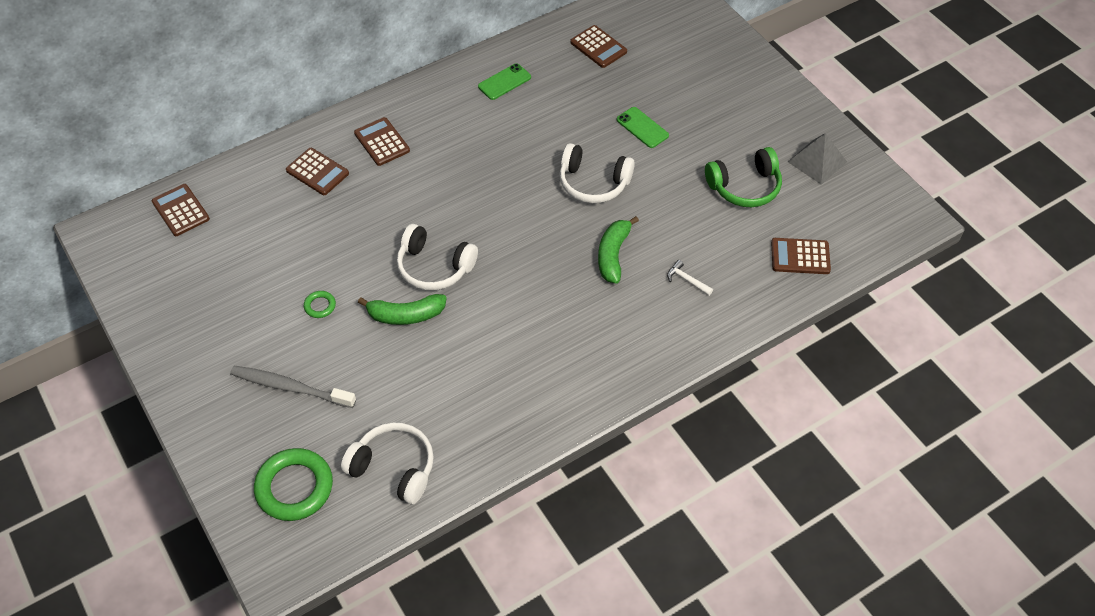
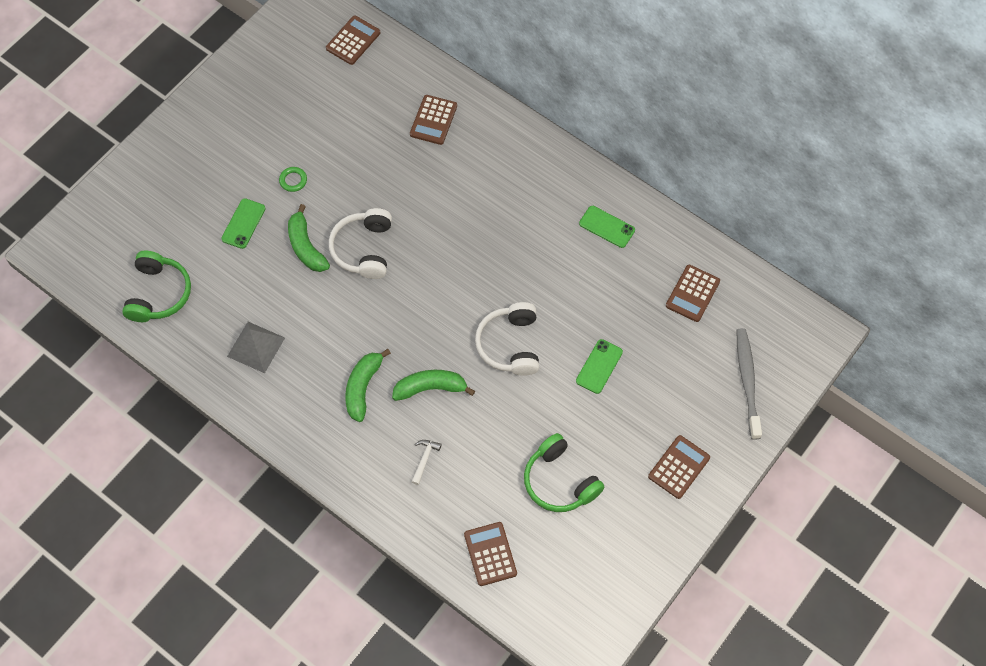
camera: 70 degrees right, 10 degrees up
(290, 387) = (209, 192): grey toothbrush -> grey toothbrush (747, 381)
(294, 487) = (122, 232): green ring -> none
(348, 364) = (243, 223): none -> green phone
(382, 142) = (488, 155): brown calculator -> brown calculator (679, 467)
(394, 468) = (159, 293): white headphones -> green headphones
(590, 309) = (363, 387): none -> green banana
(817, 161) = (622, 542): grey pyramid -> grey pyramid (256, 347)

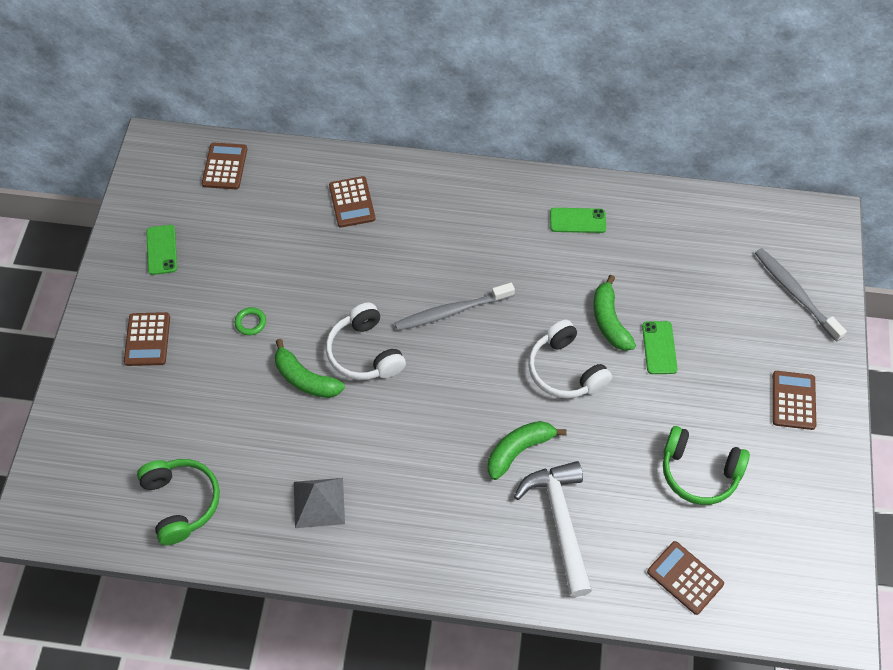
camera: 30 degrees left, 5 degrees down
(243, 223) = (226, 388): green phone -> green phone (161, 250)
(363, 387) = (453, 485): green banana -> green banana (609, 321)
(424, 459) = (560, 521): white hammer -> white hammer, size x2.49
(452, 250) = (451, 311): none -> grey toothbrush
(692, 293) = (694, 241): brown calculator -> brown calculator (147, 339)

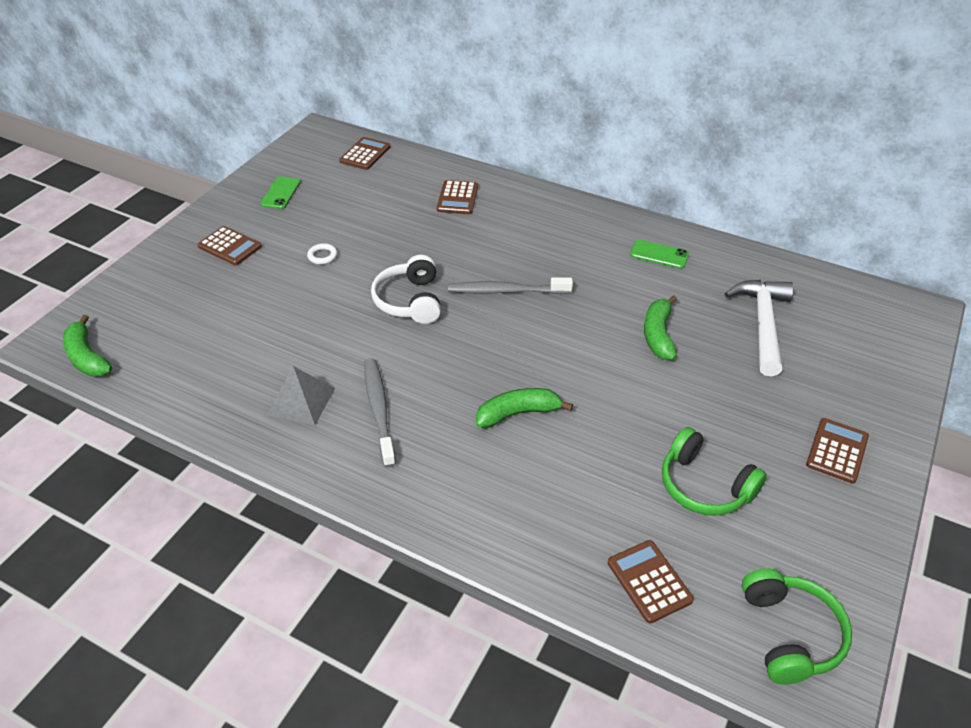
camera: 20 degrees right, 15 degrees down
(147, 339) = (230, 246): brown calculator -> brown calculator turned 75 degrees counterclockwise
(181, 502) = (179, 366): green headphones -> green headphones (790, 634)
(250, 323) = (322, 256): green ring -> white ring
(305, 379) = (345, 306): green banana -> green banana (87, 357)
(560, 521) = (531, 486): white hammer -> white hammer (762, 324)
(565, 370) = (596, 362): white headphones -> none
(659, 348) = (702, 368): green phone -> none
(795, 293) = (868, 360): grey toothbrush -> grey toothbrush (379, 410)

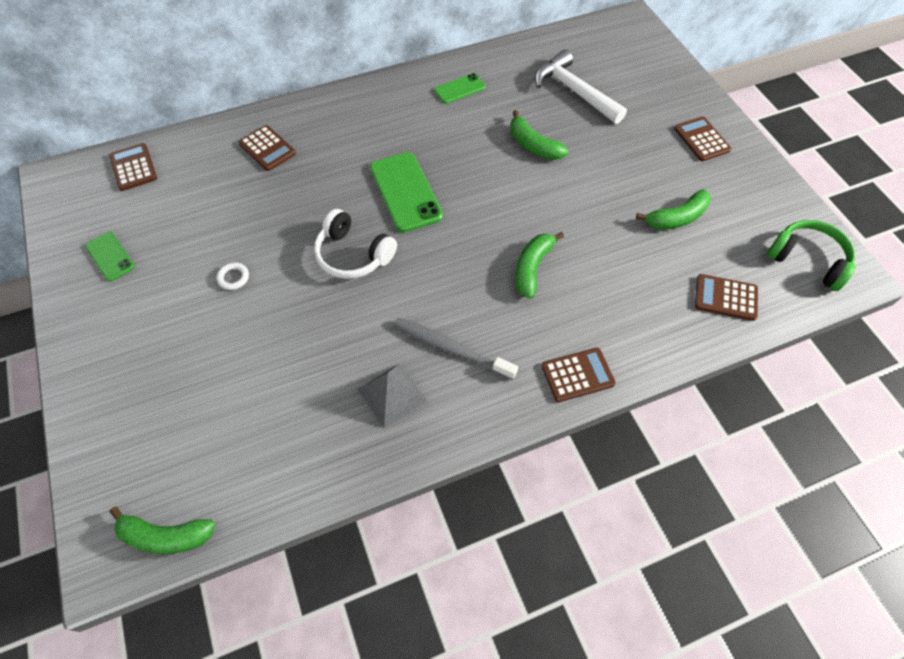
camera: 50 degrees left, 15 degrees up
(230, 246) = (139, 336): brown calculator -> brown calculator (577, 375)
(506, 291) = (405, 192): grey toothbrush -> green phone
(704, 486) = (676, 218): green headphones -> green banana

